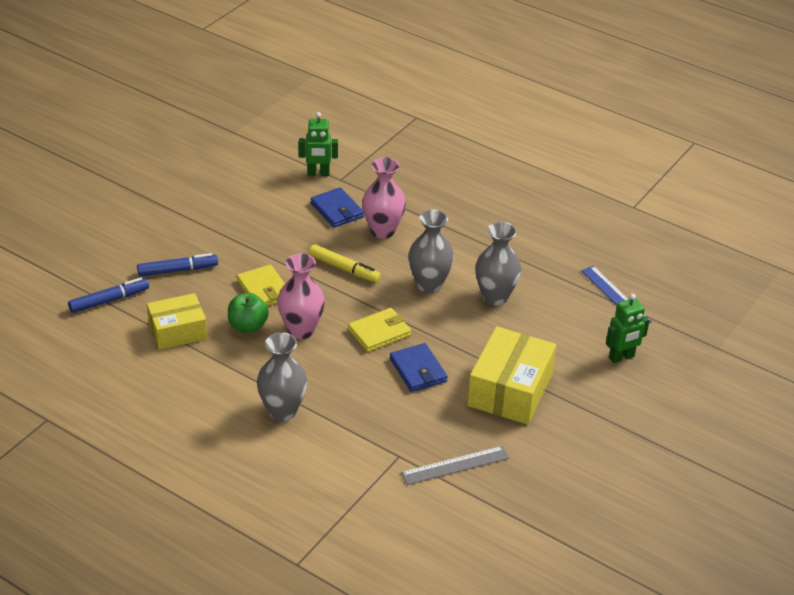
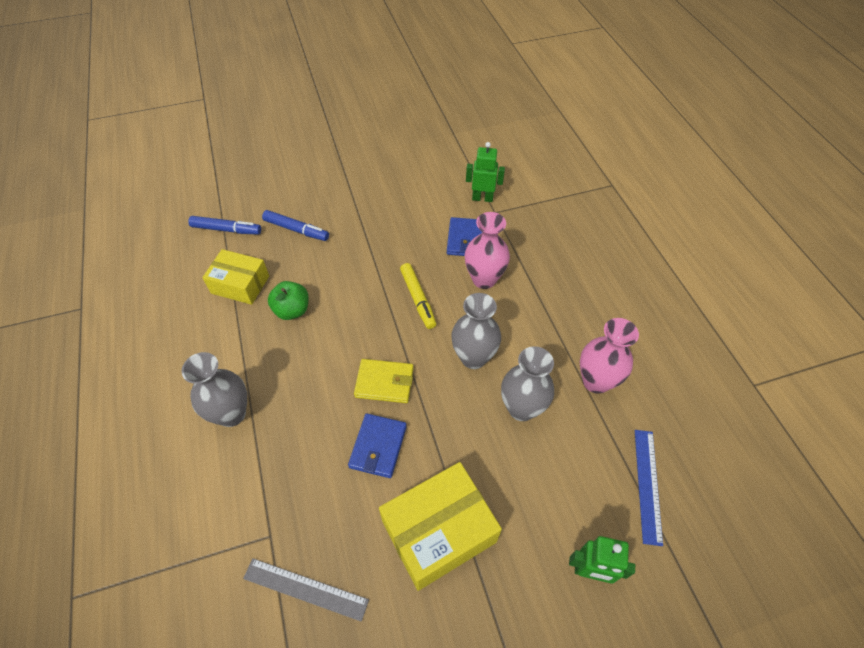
camera: 40 degrees right, 15 degrees up
(264, 289) = (338, 283): yellow wallet -> none
(301, 330) = (326, 339): pink vase -> pink vase (596, 381)
(318, 173) = (482, 198): green robot -> green robot turned 150 degrees clockwise

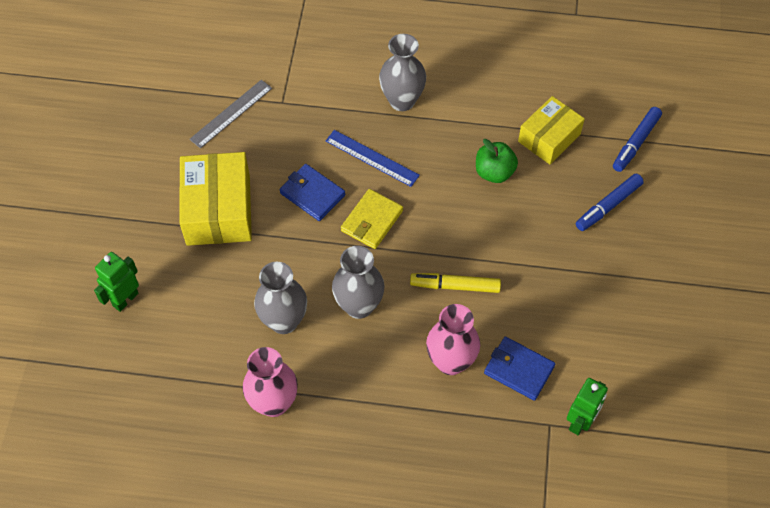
camera: 115 degrees right, 5 degrees up
(647, 484) = (158, 385): blue ruler -> blue ruler (372, 158)

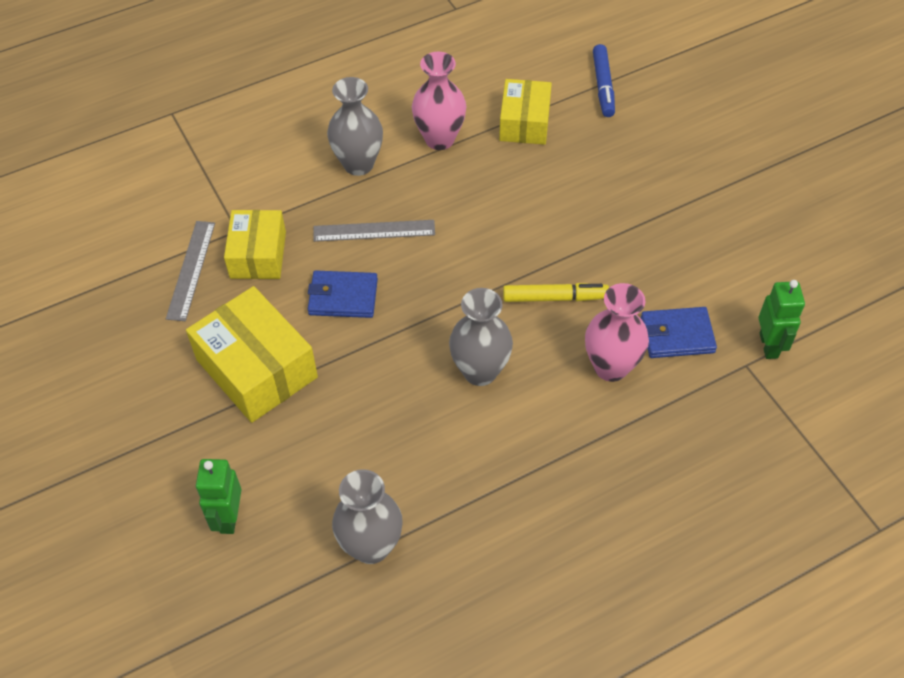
camera: 35 degrees left, 5 degrees down
(274, 403) = (476, 516): pink vase -> pink vase (439, 139)
(282, 129) = (258, 255): none -> yellow box
(284, 321) = (418, 432): grey vase -> grey vase (371, 546)
(372, 158) = (374, 230): blue ruler -> grey ruler
(372, 221) = (424, 287): yellow wallet -> none
(455, 286) = (554, 298): yellow marker -> yellow marker turned 150 degrees counterclockwise
(494, 172) = (501, 178): green apple -> none
(608, 206) = (627, 150): blue marker -> none

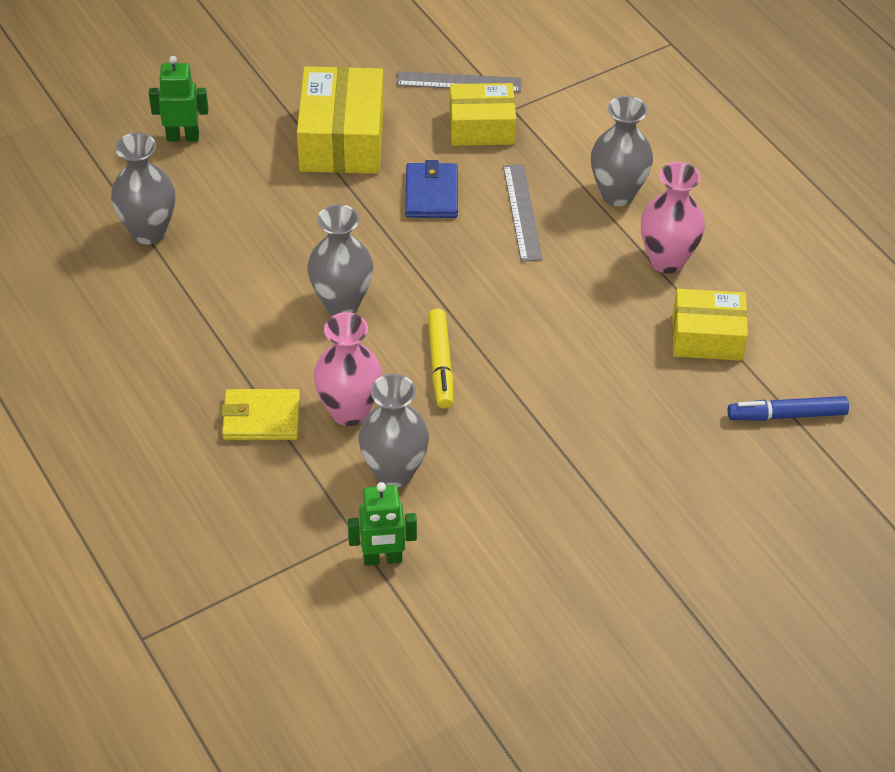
camera: 85 degrees right, 5 degrees down
(257, 368) = (342, 139): yellow box -> yellow box turned 45 degrees counterclockwise
(622, 437) = (261, 418): none -> yellow wallet
(677, 335) = (394, 472): blue wallet -> grey vase

